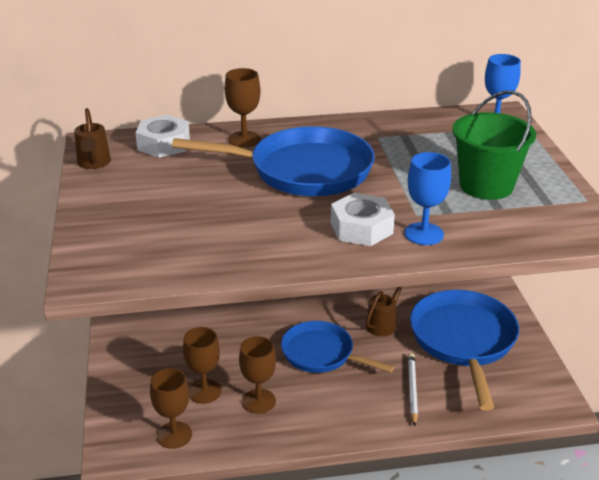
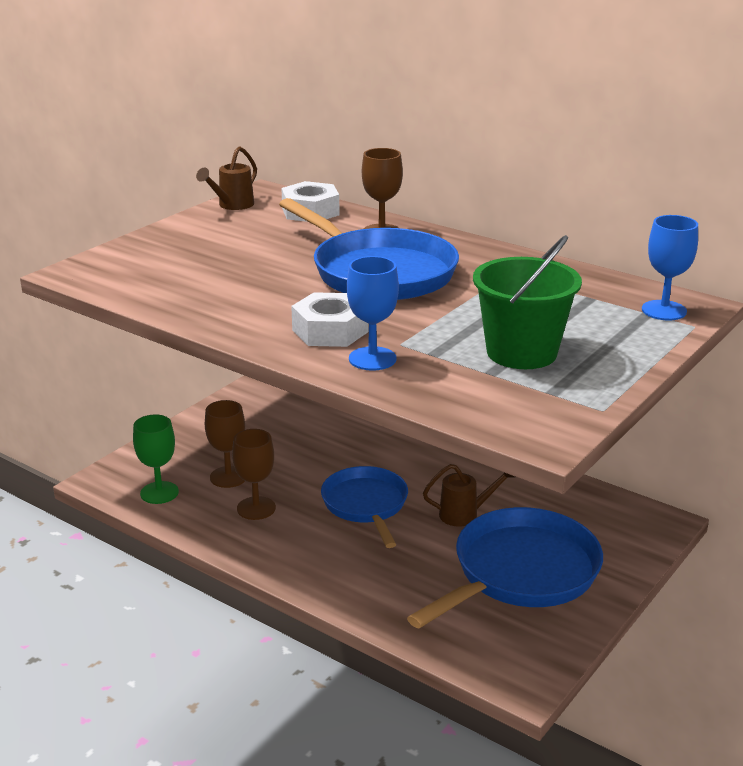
camera: 45 degrees right, 5 degrees down
(174, 435) = (159, 493): brown goblet -> green goblet
(412, 390) = (397, 579): white pencil -> none

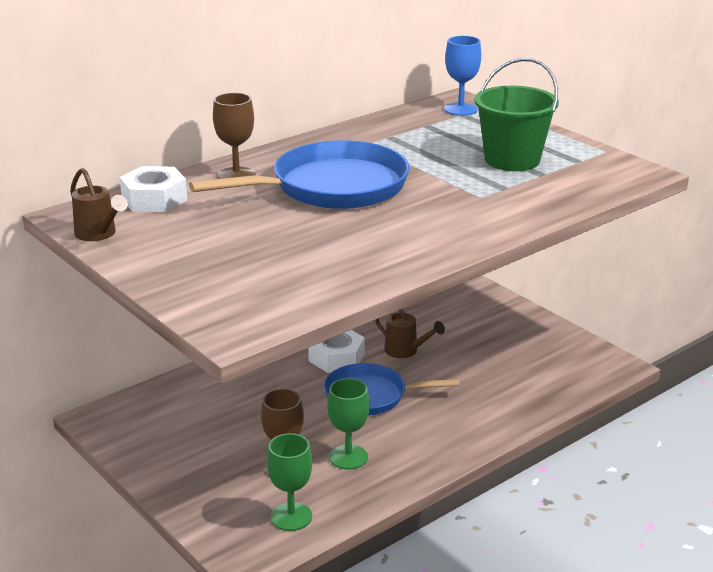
camera: 75 degrees left, 0 degrees up
(256, 508) = (348, 457): brown goblet -> green goblet
(330, 331) = (445, 219): white nut -> white nut (336, 357)
(372, 359) = (505, 209): blue goblet -> none
(464, 514) = (405, 351): brown watering can -> brown watering can turned 120 degrees clockwise
(520, 573) = (492, 342): blue pan -> none

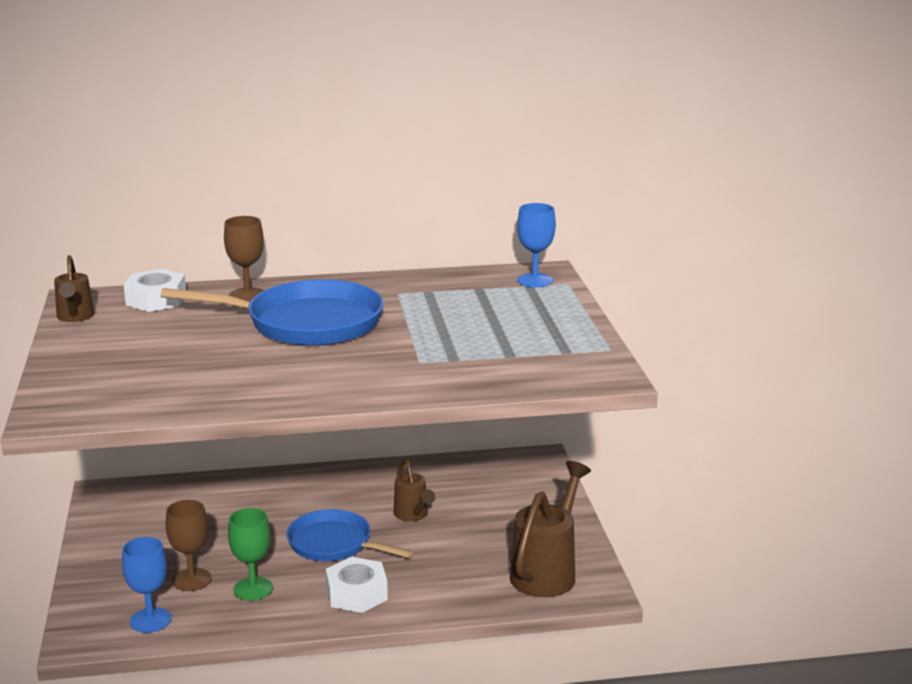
camera: 30 degrees right, 5 degrees down
(291, 517) = (150, 620): green goblet -> blue goblet
(336, 357) = (346, 502): white nut -> white nut (356, 594)
(512, 160) = (504, 336): green bucket -> none
(562, 363) = (547, 572): none -> brown watering can

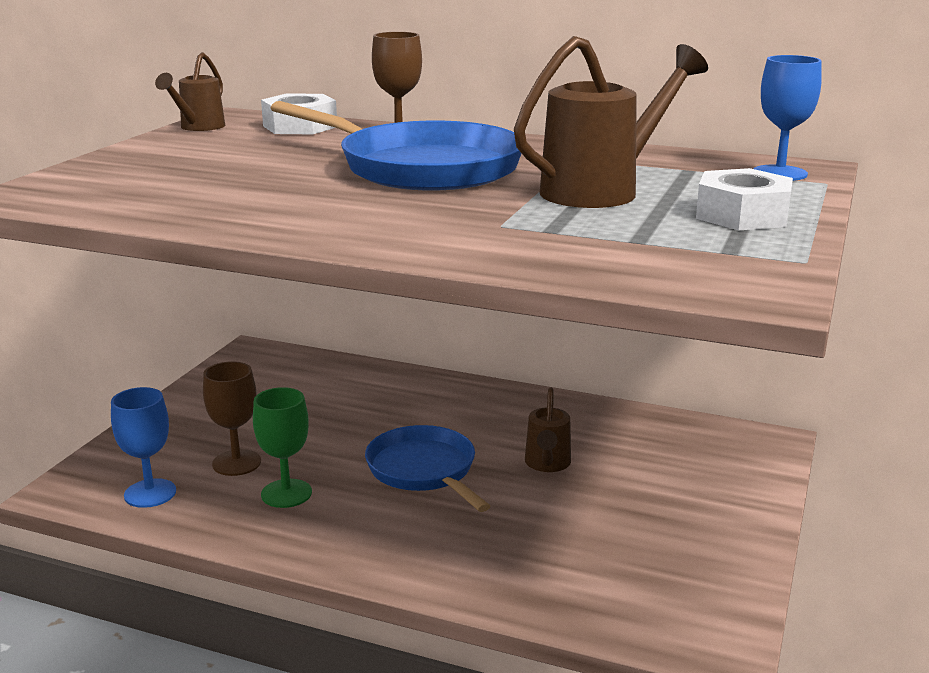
camera: 30 degrees right, 0 degrees up
(356, 594) = (393, 538): white nut -> white nut (742, 215)
(547, 572) = (664, 592): brown watering can -> brown watering can (601, 191)

